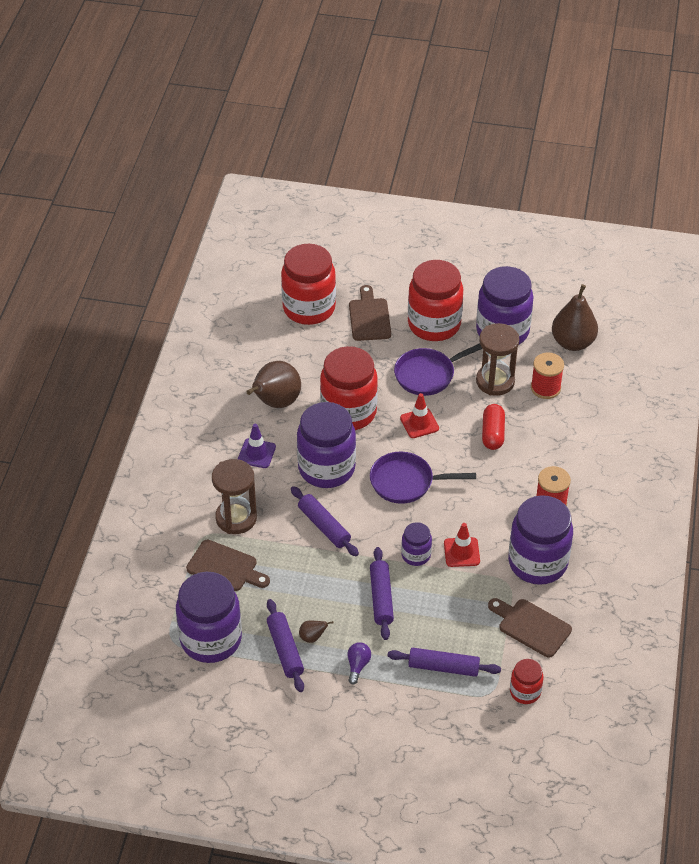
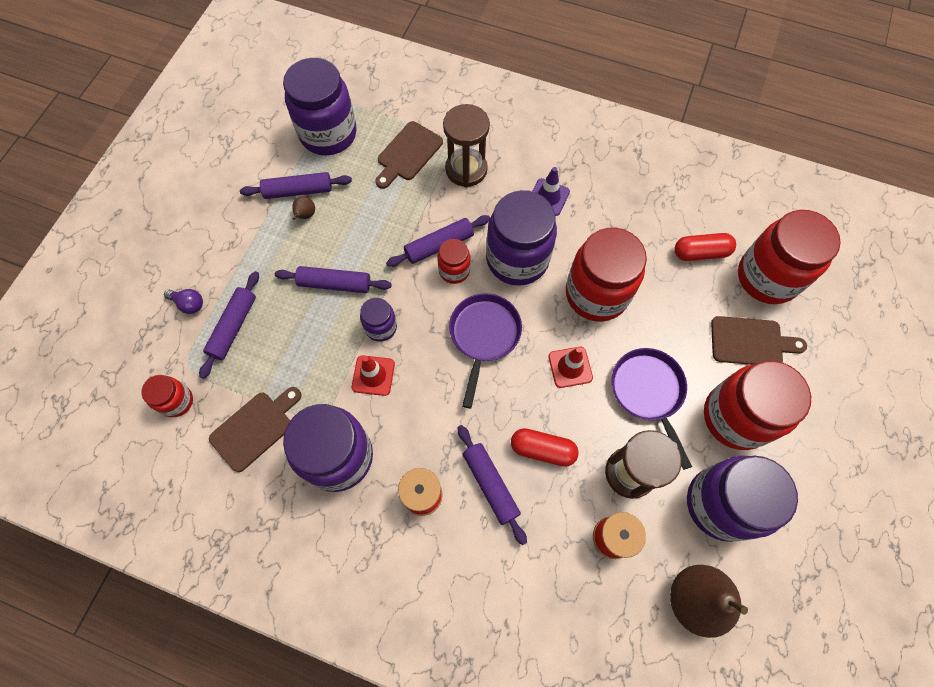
camera: 100 degrees right, 20 degrees up
(275, 403) = (619, 223): brown pear -> none
(294, 348) = (700, 253): none -> red capsule
(347, 511) = (454, 270): none -> red jar
(358, 665) = (261, 249): purple light bulb -> purple light bulb (189, 304)
(529, 462) = (490, 484): none -> purple rolling pin

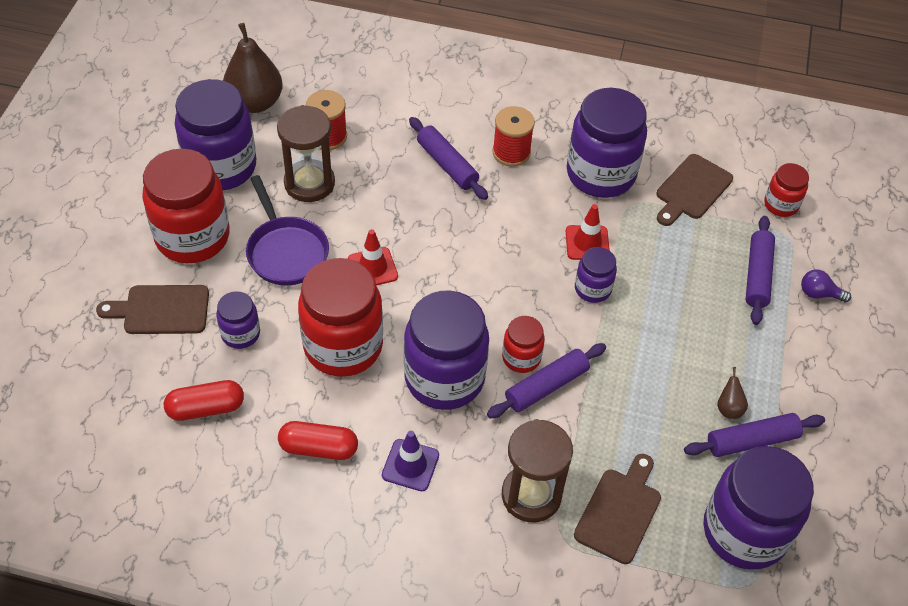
camera: 170 degrees right, 15 degrees down
(335, 284) = (661, 330): purple rolling pin -> none
(484, 336) = (473, 290): purple pan -> none
(542, 450) = (398, 194): red capsule -> red capsule (318, 448)
(681, 313) = (240, 334): none -> purple jar
(767, 277) = (124, 385): red jar -> none

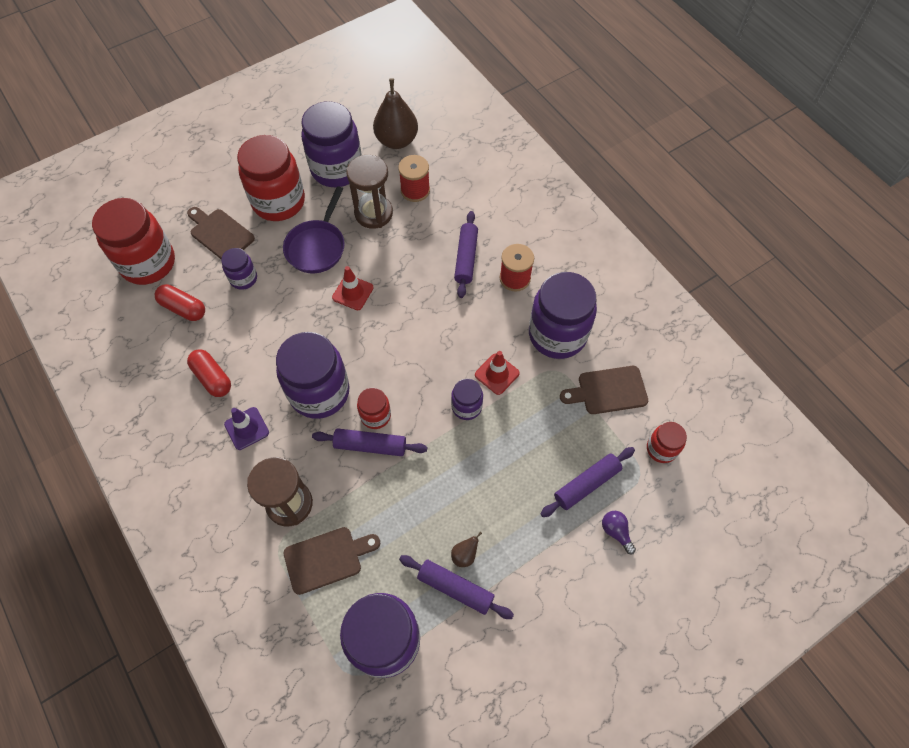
camera: 45 degrees right, 10 degrees up
(343, 346) = (287, 328): red jar -> red jar (148, 263)

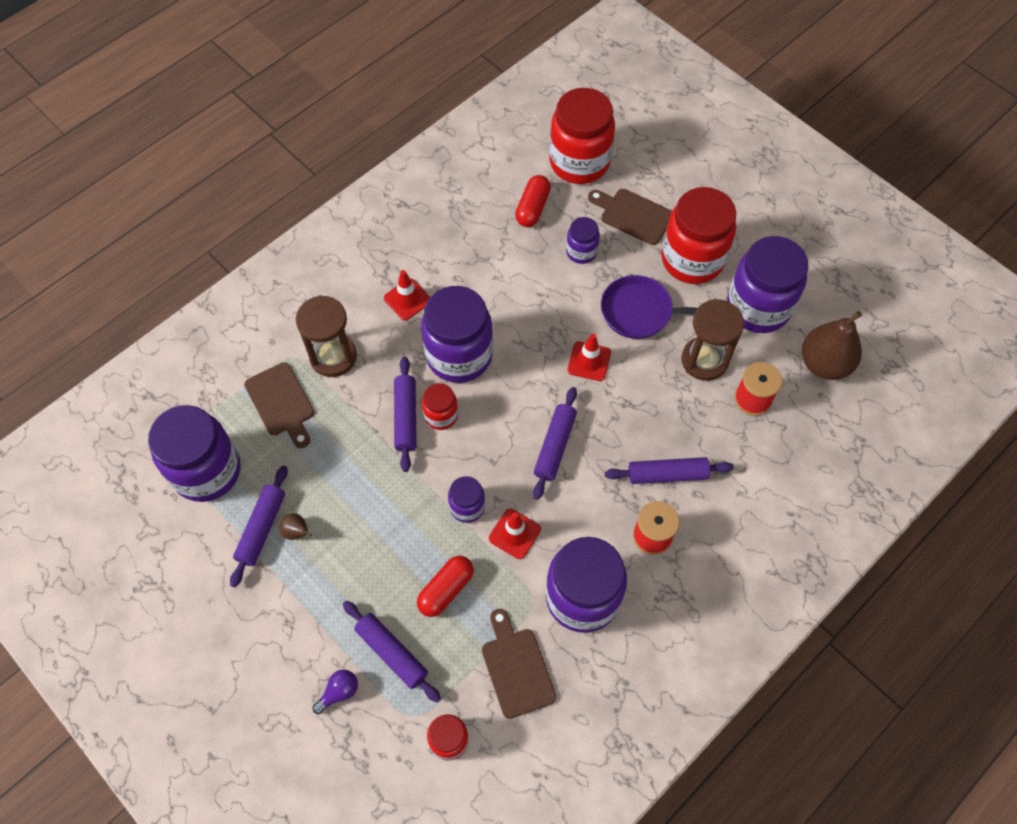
camera: 80 degrees right, 0 degrees up
(212, 378) = (458, 255): red capsule -> red capsule (446, 590)
(220, 233) = (633, 215): brown cutting board -> brown cutting board turned 90 degrees counterclockwise
(246, 428) = (407, 299): purple traffic cone -> red traffic cone
(425, 331) = (554, 446): none -> purple rolling pin

